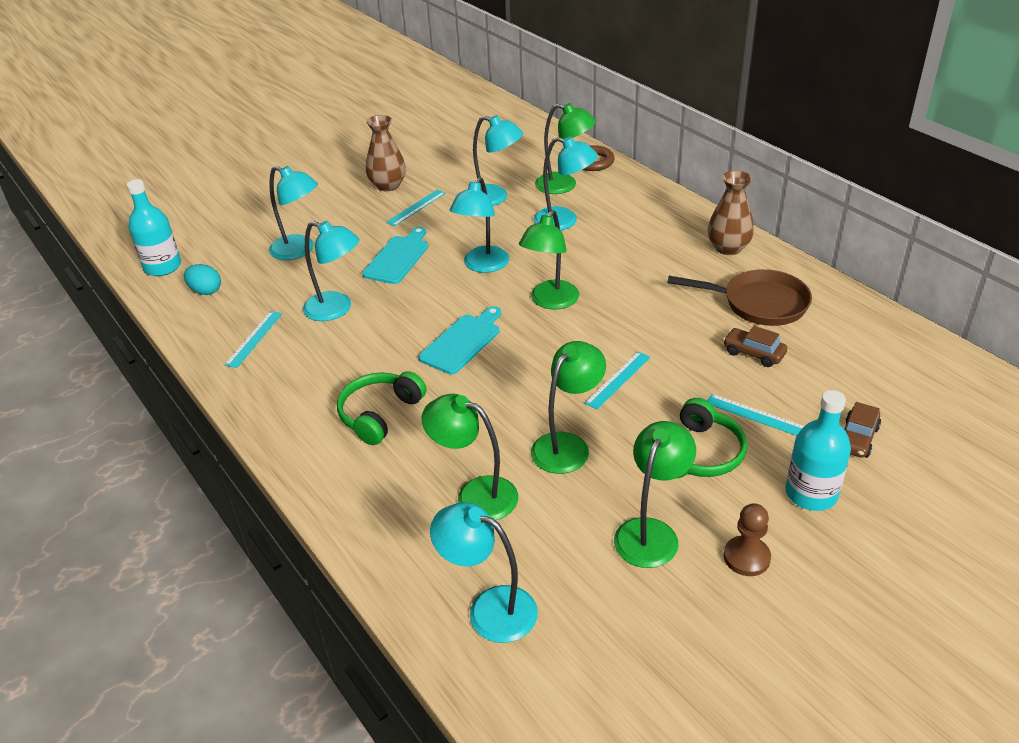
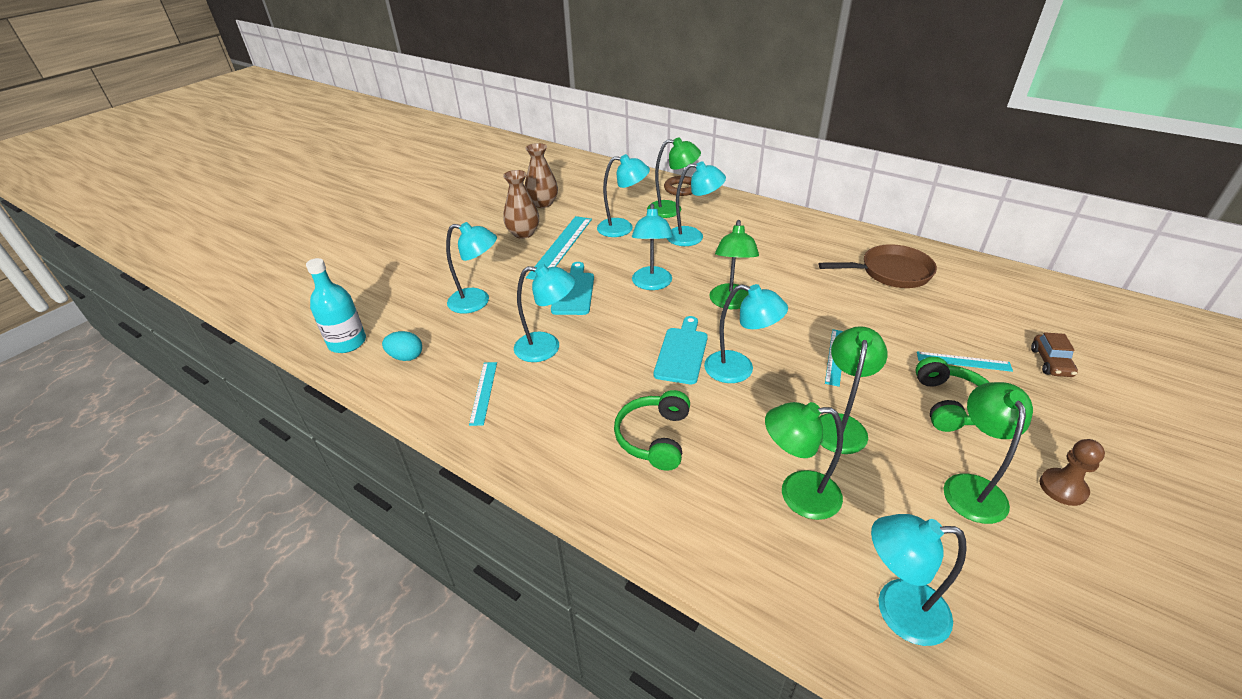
camera: 20 degrees left, 0 degrees up
(416, 207) = (561, 247): turquoise ruler -> turquoise ruler, size x1.81
(507, 371) = (739, 370): none -> turquoise lamp
(728, 248) = (833, 235): brown vase -> brown vase (543, 203)
(753, 353) = (919, 312): brown car -> none
(811, 493) = (1059, 417): turquoise bottle -> none

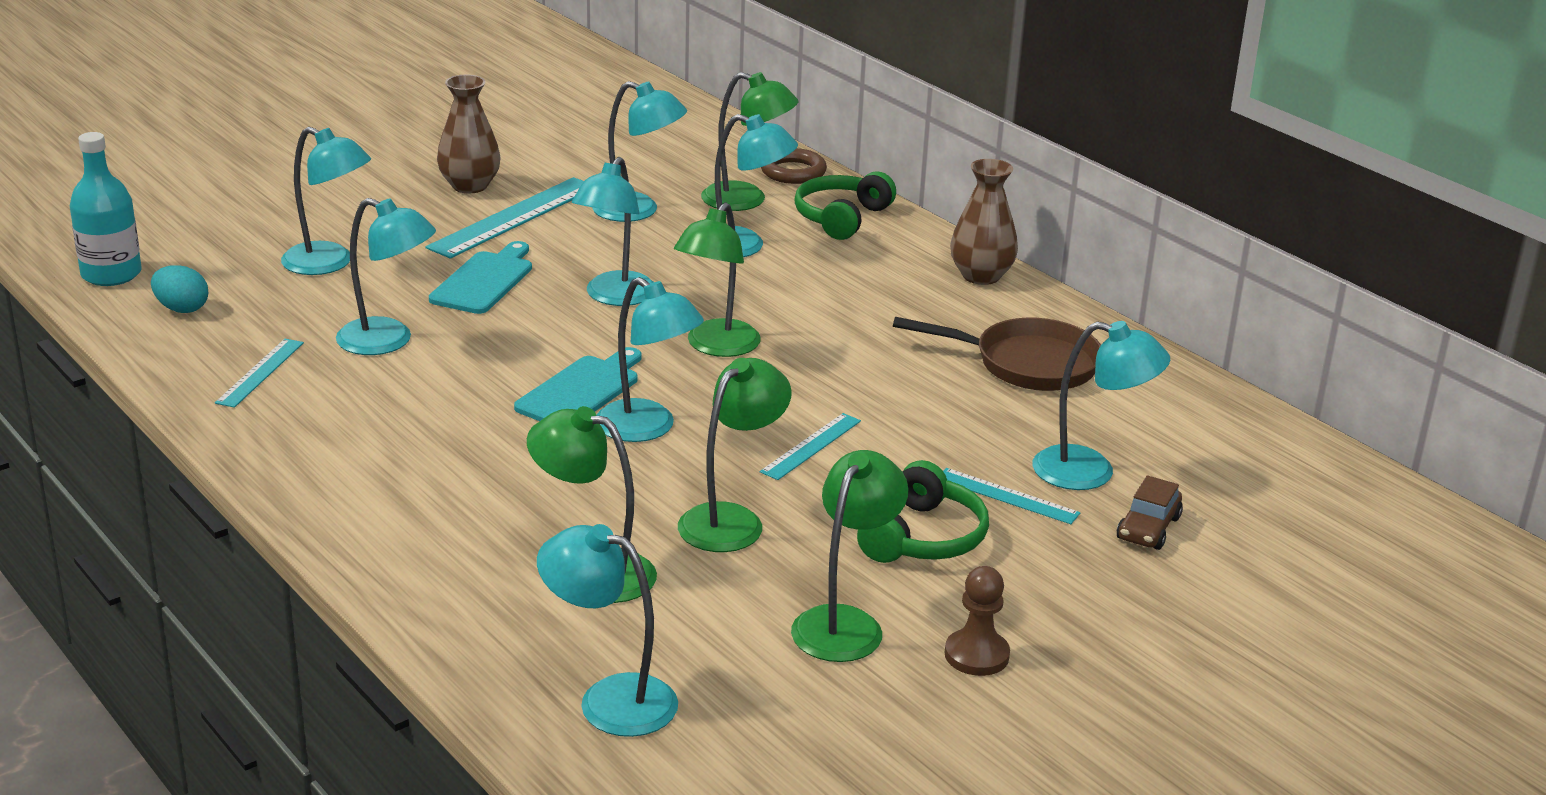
camera: 15 degrees right, 10 degrees down
(543, 203) = (536, 148): brown vase -> brown vase (981, 276)
(654, 437) = (454, 472): green headphones -> green headphones (841, 218)
(986, 333) = (1090, 472): none -> turquoise lamp

